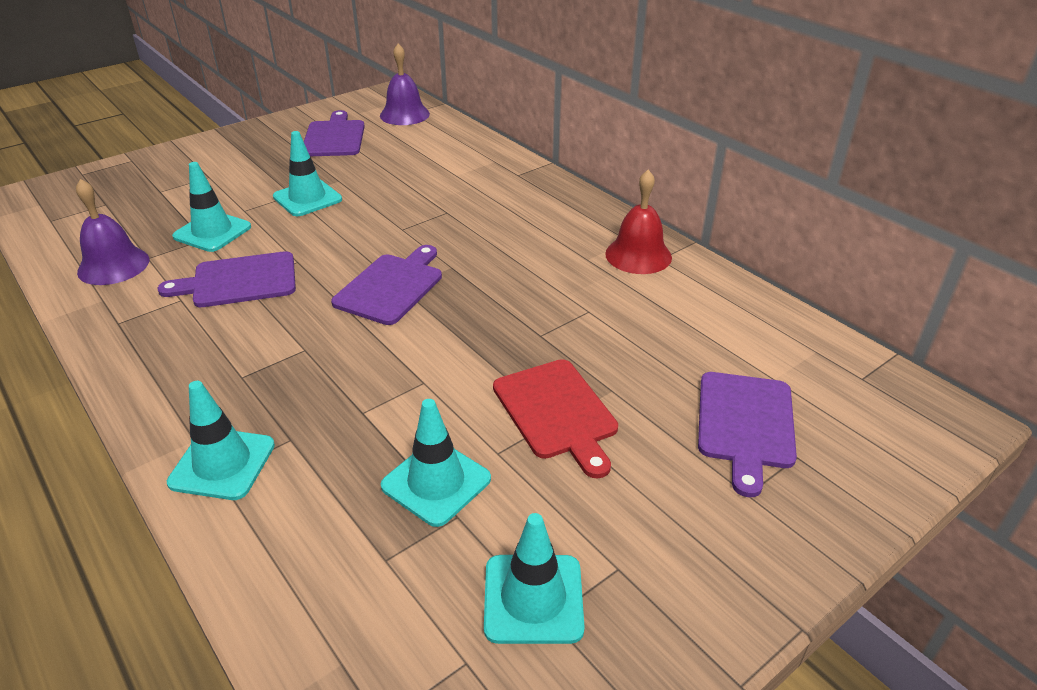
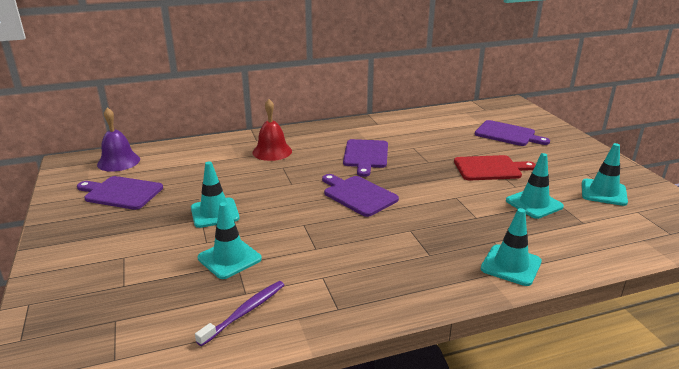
camera: 70 degrees left, 10 degrees down
(113, 265) = (244, 312): purple bell -> purple toothbrush
(239, 281) = (314, 249): purple cutting board -> purple cutting board (366, 155)
(638, 255) = (371, 127): red bell -> red bell (272, 151)

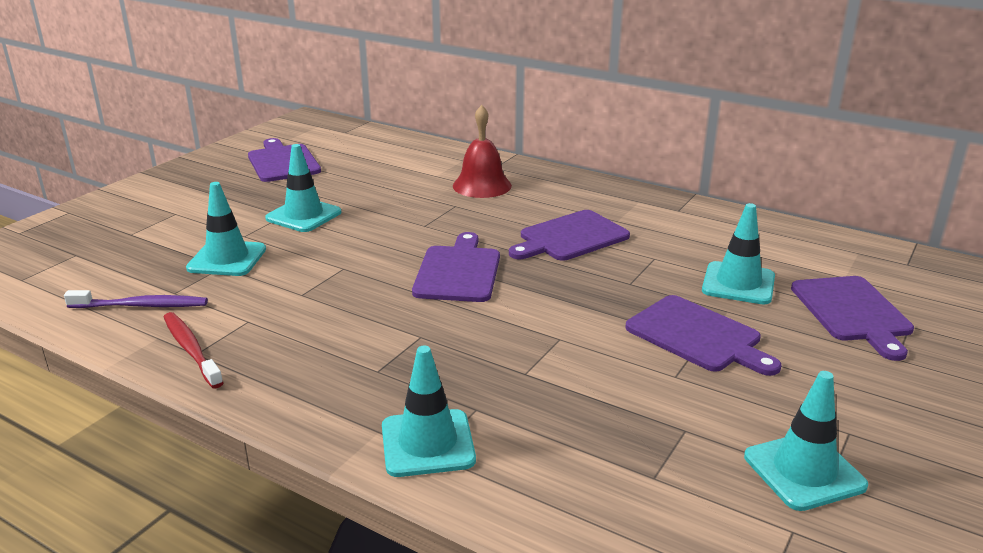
camera: 50 degrees right, 0 degrees up
(118, 161) = (338, 134): purple bell -> none
(332, 309) = (191, 350): none -> red toothbrush
(490, 168) = (698, 336): red cutting board -> purple cutting board
(534, 204) = (643, 410): turquoise traffic cone -> turquoise traffic cone (738, 283)

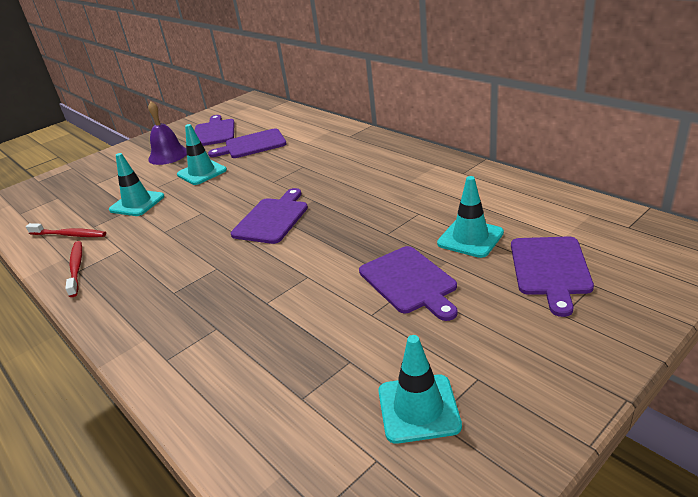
camera: 20 degrees right, 5 degrees up
(141, 306) = (69, 235): purple toothbrush -> red toothbrush
(229, 193) = (168, 155): none -> purple bell
(427, 443) = (169, 351): turquoise traffic cone -> none
(482, 185) = (331, 150): red bell -> none
(570, 237) = (367, 194): purple cutting board -> purple cutting board (252, 145)

